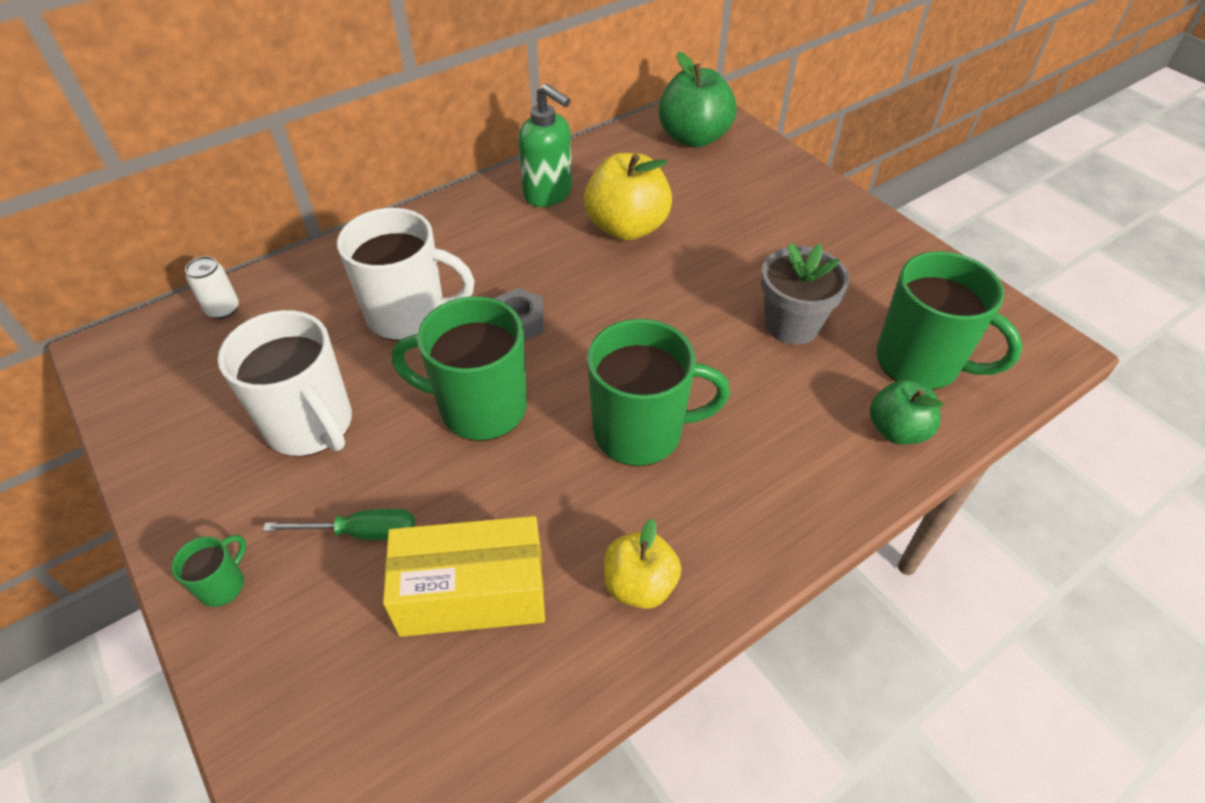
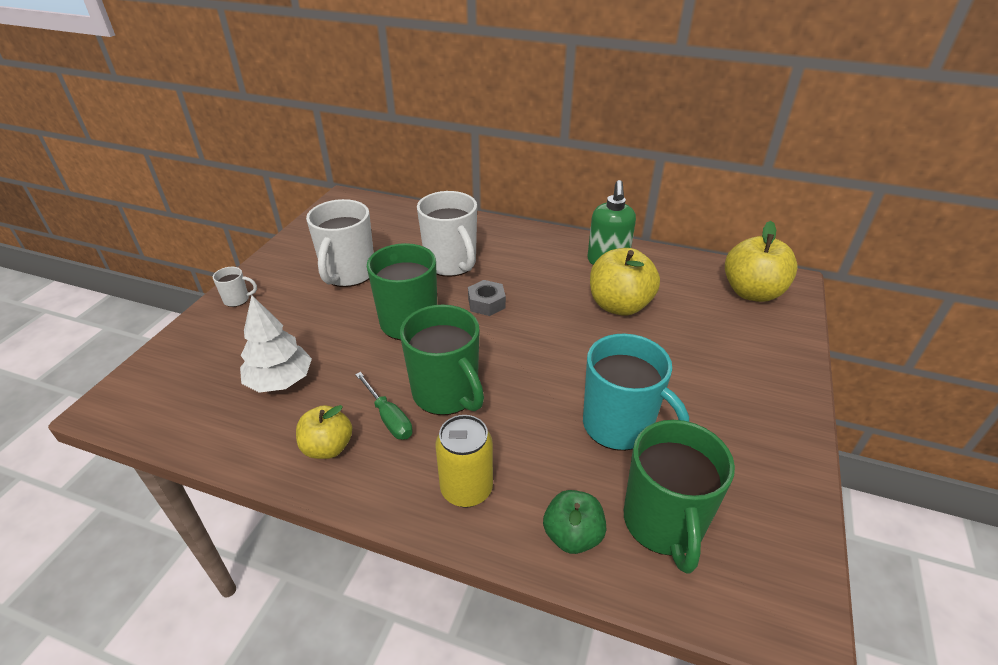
camera: 55 degrees right, 10 degrees down
(223, 309) = (398, 211): white can -> none
(223, 585) = (237, 299): green mug -> white mug
(361, 532) = (294, 324): green screwdriver -> green screwdriver (388, 417)
(472, 593) = (280, 381): yellow box -> white tree
(693, 138) = (752, 292): green apple -> yellow apple
(792, 325) = (619, 426): grey flower pot -> turquoise mug
(792, 482) = (466, 489): none -> yellow can

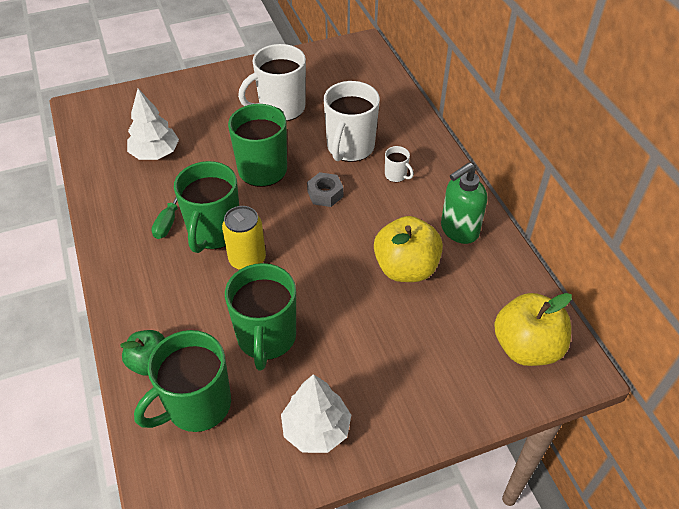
camera: 50 degrees right, 10 degrees up
(237, 299) = (203, 83): white mug -> white mug (396, 175)
(328, 447) = (124, 210): yellow apple -> none
(466, 489) = (144, 291): yellow can -> yellow can (247, 259)
(619, 426) = (266, 338): turquoise mug -> green mug
(754, 448) = (316, 429): none -> white tree

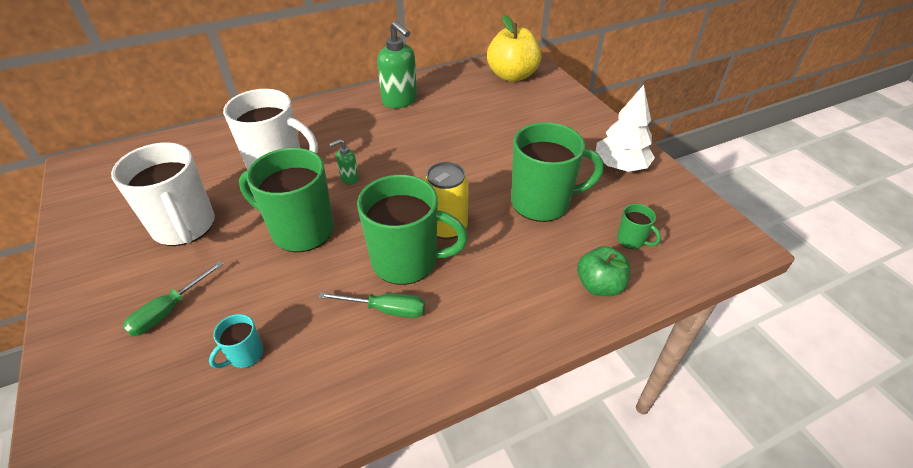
camera: 95 degrees left, 5 degrees down
(155, 153) = (245, 355): white tree -> turquoise mug
(197, 405) = (631, 240): green mug -> green mug, size x0.44
(202, 115) = (169, 310): none -> green screwdriver
(325, 194) = (349, 178): grey nut -> green soap dispenser
(396, 175) = (326, 134): white mug -> none
(406, 268) = (446, 127): yellow apple -> none

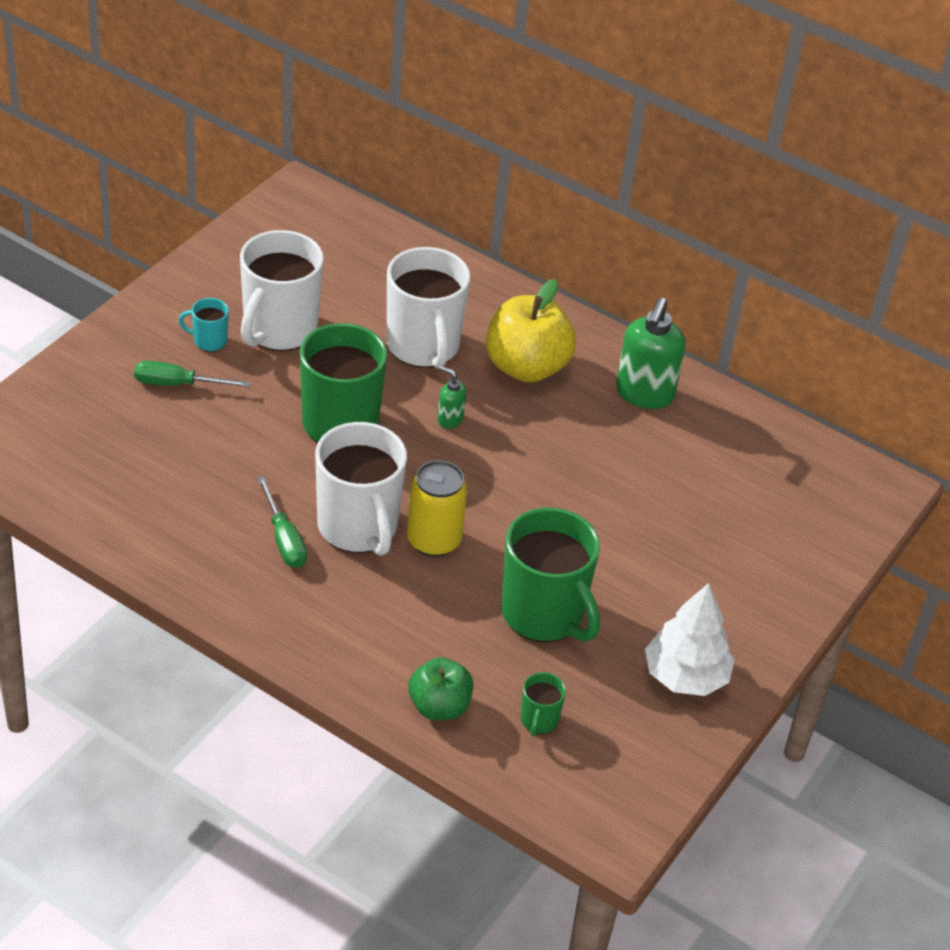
camera: 55 degrees right, 0 degrees up
(245, 355) = (168, 464): turquoise mug -> turquoise mug (209, 341)
(407, 261) = (358, 528): green mug -> white mug
(512, 76) = (818, 490): yellow apple -> yellow apple (526, 367)

